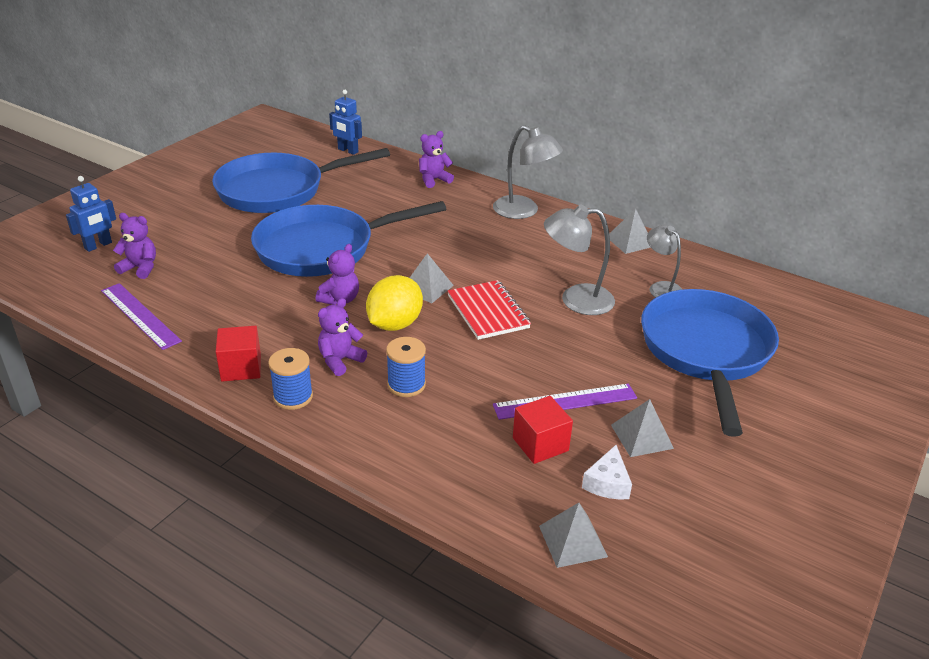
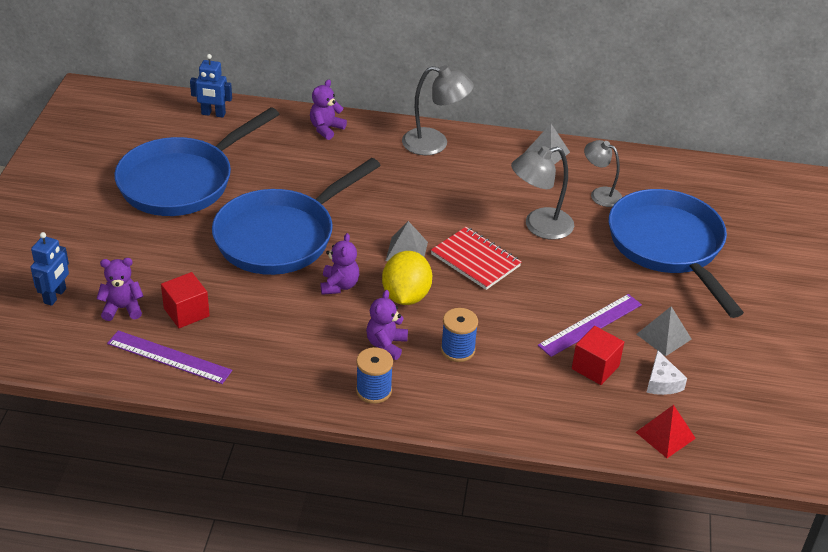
camera: 25 degrees left, 5 degrees up
(241, 368) = (307, 378): red cube -> red cube (186, 312)
(573, 541) = (665, 435): grey pyramid -> red pyramid

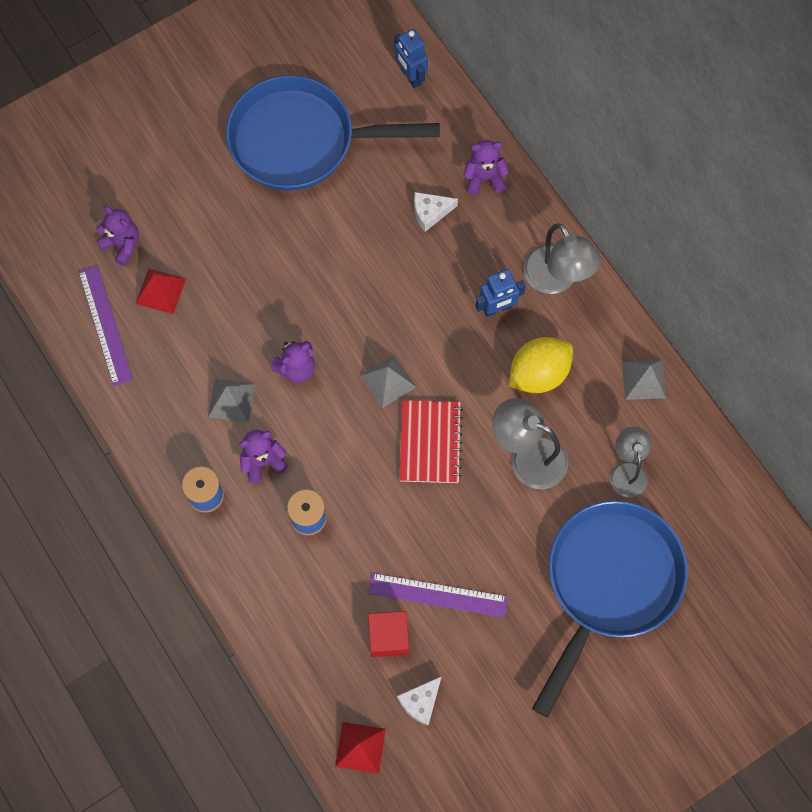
camera: 50 degrees right, 30 degrees up
(55, 296) = (91, 188): blue robot -> blue robot (497, 308)
(186, 312) = (160, 291): red cube -> red pyramid
(280, 236) = (310, 274): blue pan -> none
(316, 162) = (430, 212): none -> white cheese
(406, 296) = (333, 427): yellow lemon -> yellow lemon (538, 374)
(663, 336) = (480, 663): grey pyramid -> grey pyramid (231, 400)

